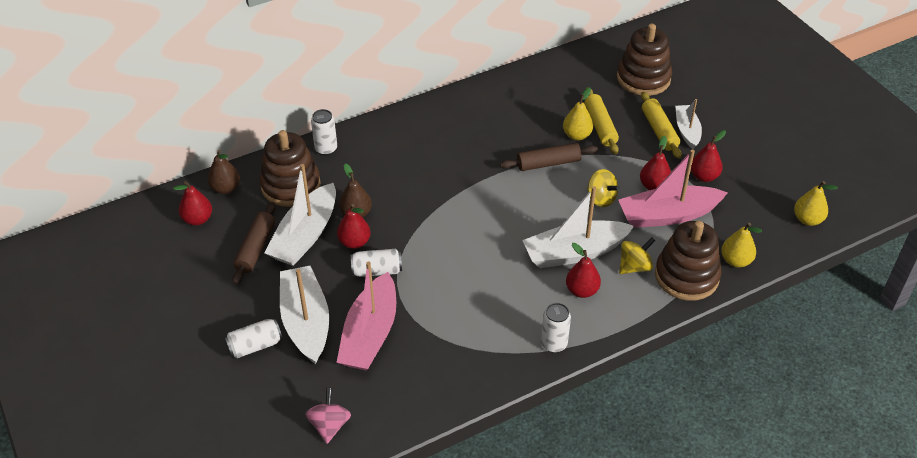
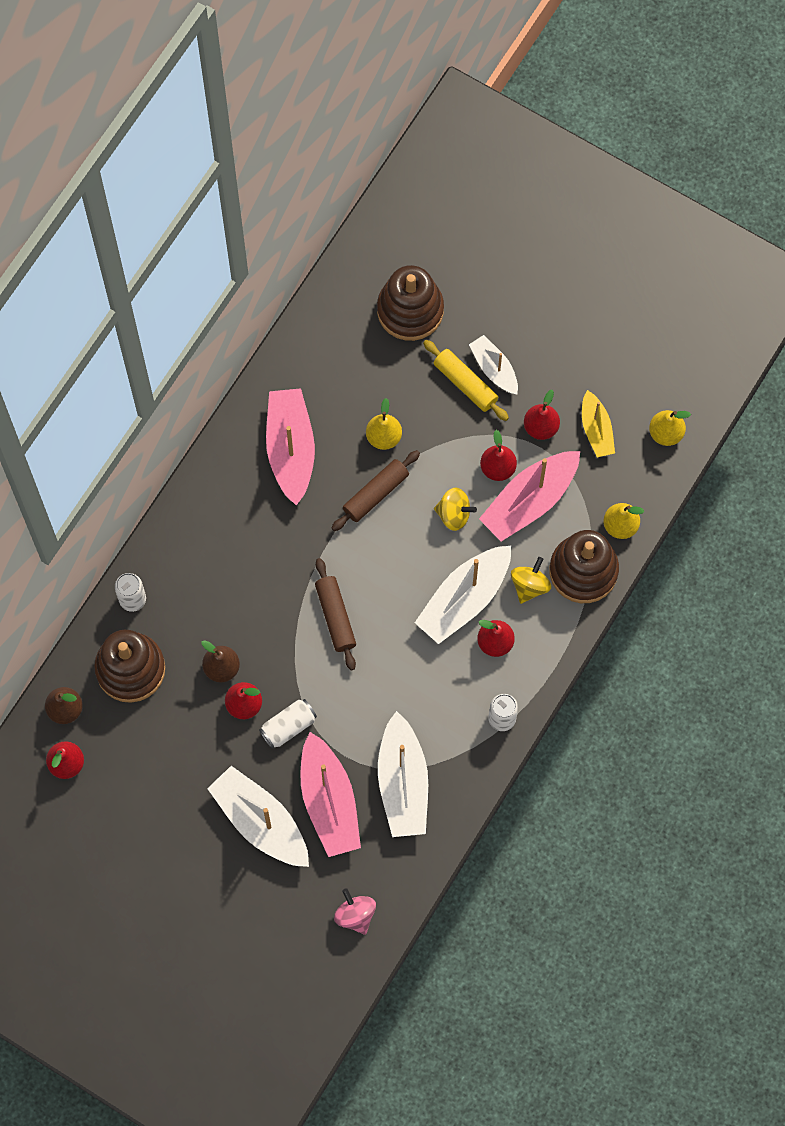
camera: 30 degrees left, 25 degrees up
(255, 248) = (151, 766): brown rolling pin -> brown rolling pin (335, 617)
(255, 346) = (231, 874): white can -> none
(305, 235) = (190, 723): white boat -> white boat (403, 783)
(503, 115) = (290, 449): none -> pink boat
(600, 126) = (401, 410): yellow rolling pin -> none
(749, 195) = (596, 430): none -> yellow boat

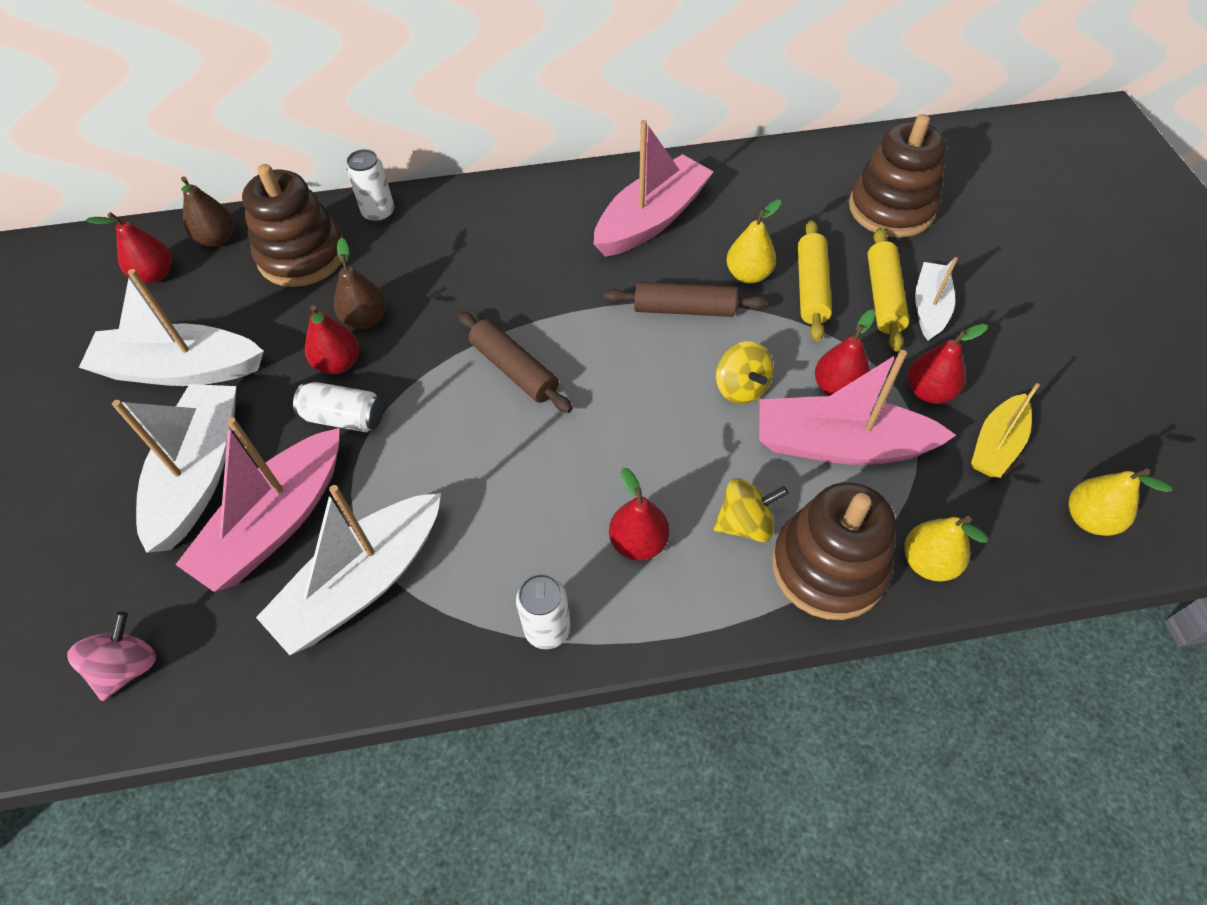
camera: 50 degrees right, 15 degrees down
(335, 617) = (514, 370): brown rolling pin -> brown rolling pin turned 75 degrees counterclockwise
(424, 414) = (811, 288): none -> yellow rolling pin
(464, 599) = (657, 470): white boat -> white boat (181, 369)

